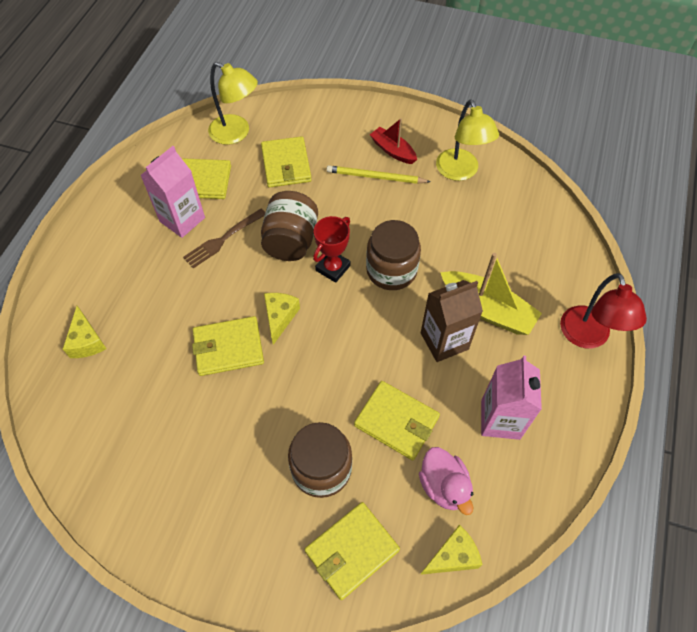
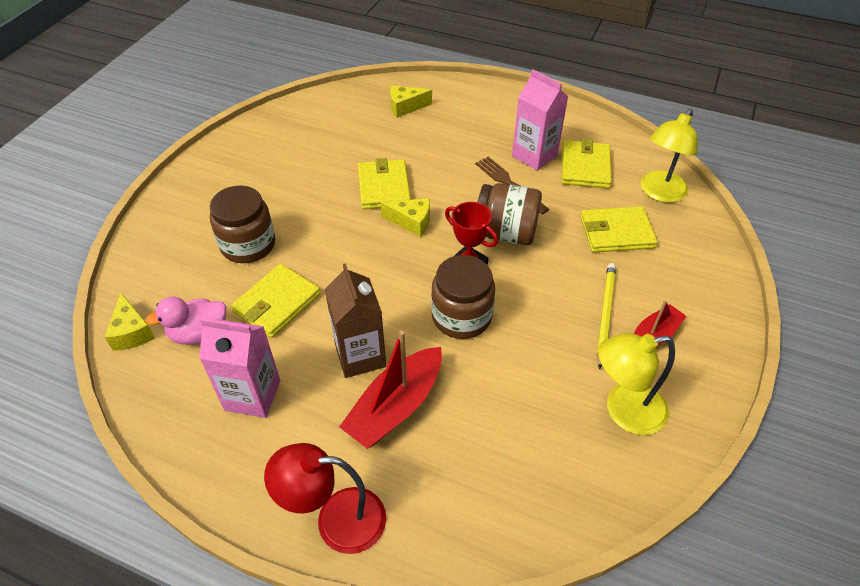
camera: 95 degrees right, 10 degrees down
(351, 551) = (168, 260): yellow wallet -> none
(487, 309) = (395, 407): yellow boat -> red boat

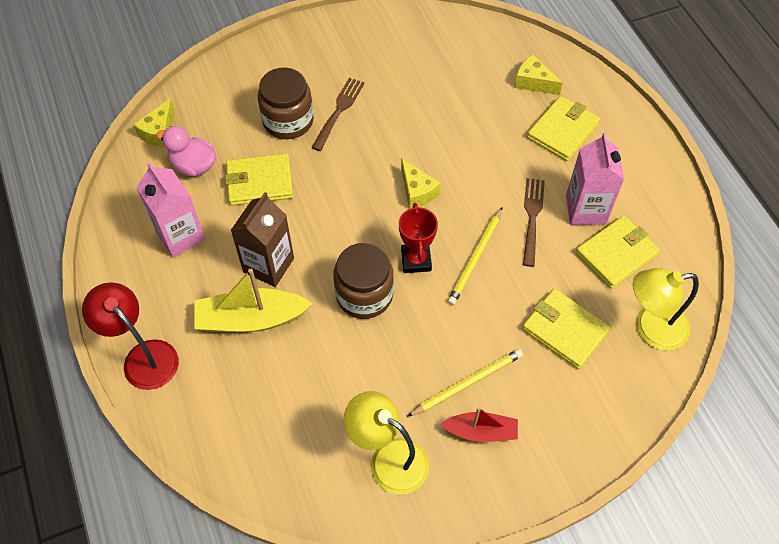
camera: 45 degrees right, 10 degrees up
(284, 211) = (339, 111): none -> brown fork
(384, 187) = (431, 145): yellow wallet -> yellow wallet (562, 130)
(395, 407) = (251, 319): red boat -> yellow boat
(506, 233) = (476, 258): brown jar -> yellow pencil

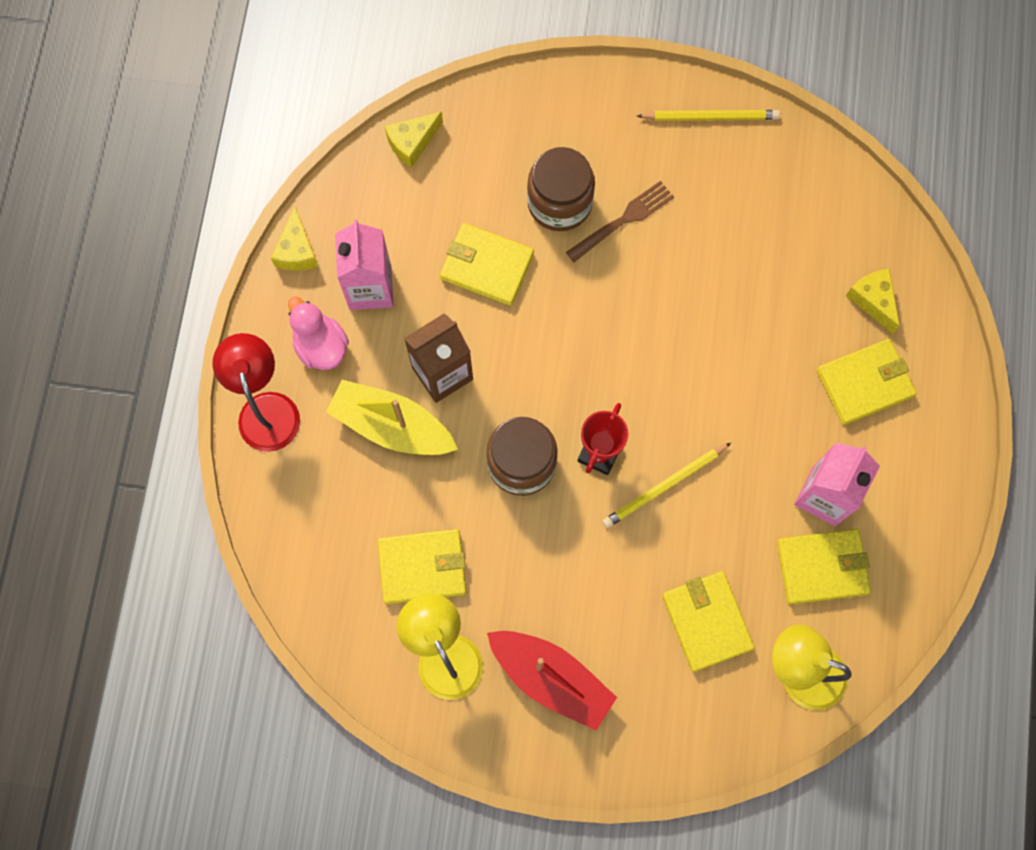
camera: 30 degrees right, 15 degrees up
(193, 165) = (427, 207): pink duck -> pink duck (321, 346)
(333, 405) = (422, 567): none -> yellow wallet
(417, 191) = (650, 371): yellow cheese -> yellow cheese (297, 251)
(467, 383) = (568, 620): yellow pencil -> yellow pencil (710, 117)
(481, 431) = (551, 678): red boat -> red boat, size x1.62
(532, 218) = (757, 473): brown fork -> none

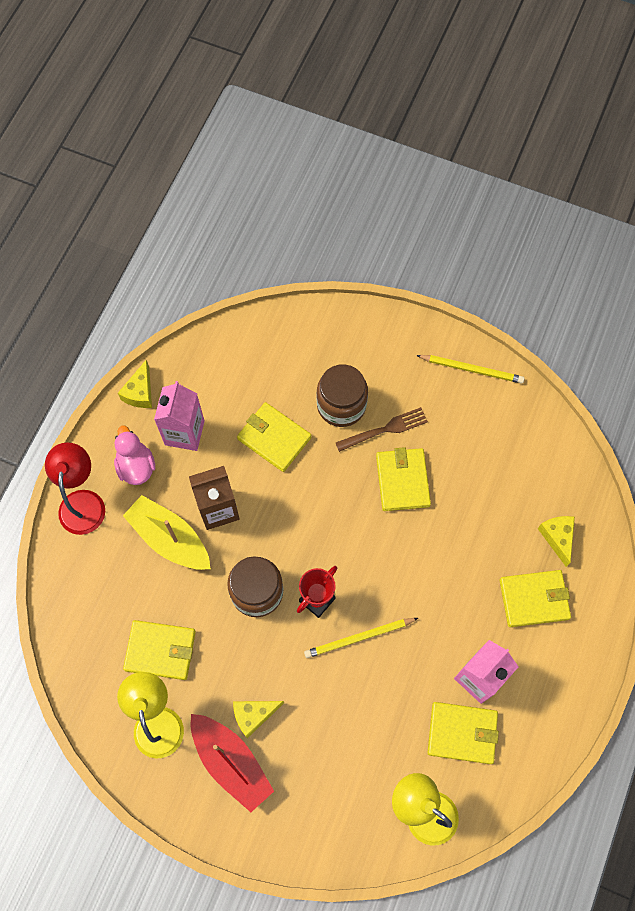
camera: 15 degrees right, 5 degrees down
(412, 143) = (246, 335): yellow cheese -> yellow cheese (254, 715)
(706, 621) = (361, 751): yellow wallet -> yellow wallet (402, 480)

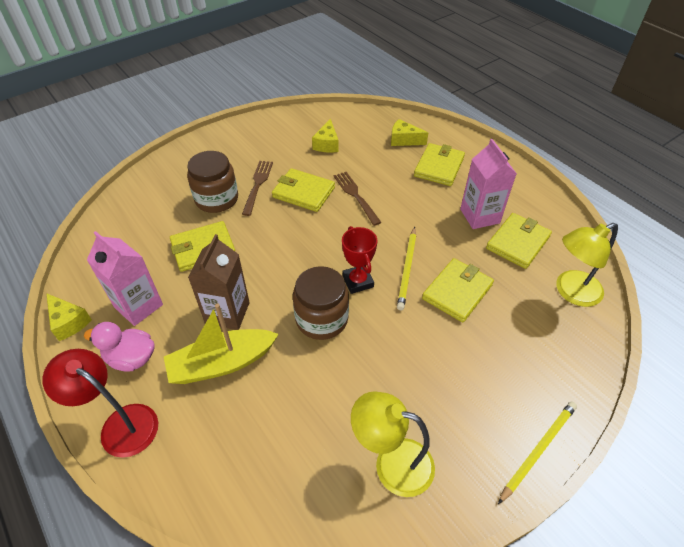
camera: 60 degrees left, 20 degrees down
(160, 650) = (323, 424): yellow wallet -> yellow wallet (457, 291)
(231, 762) = (468, 413): red boat -> none
(254, 715) = (432, 373): yellow cheese -> yellow cheese (327, 144)
(430, 535) = (355, 196): none -> brown fork
(471, 369) = (257, 129): yellow pencil -> yellow pencil (538, 450)

